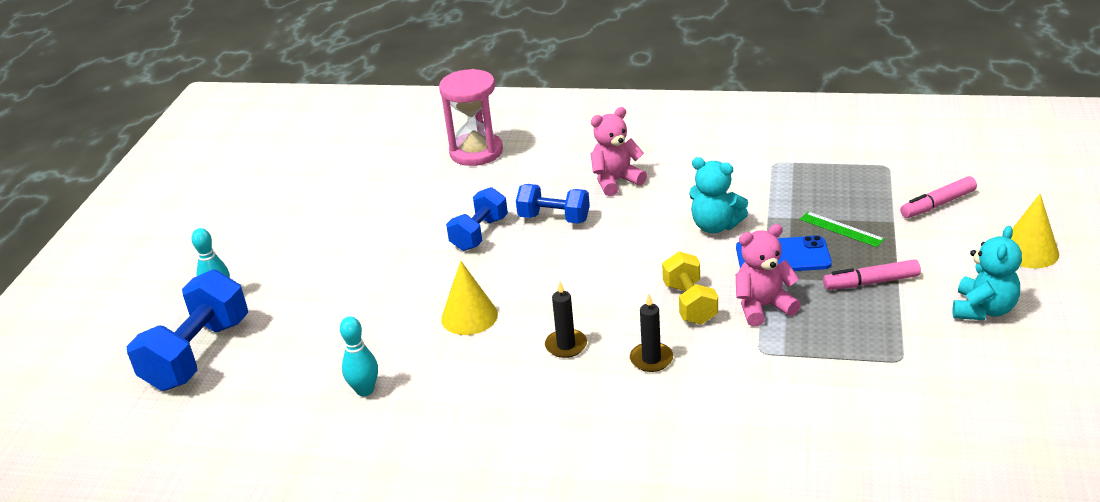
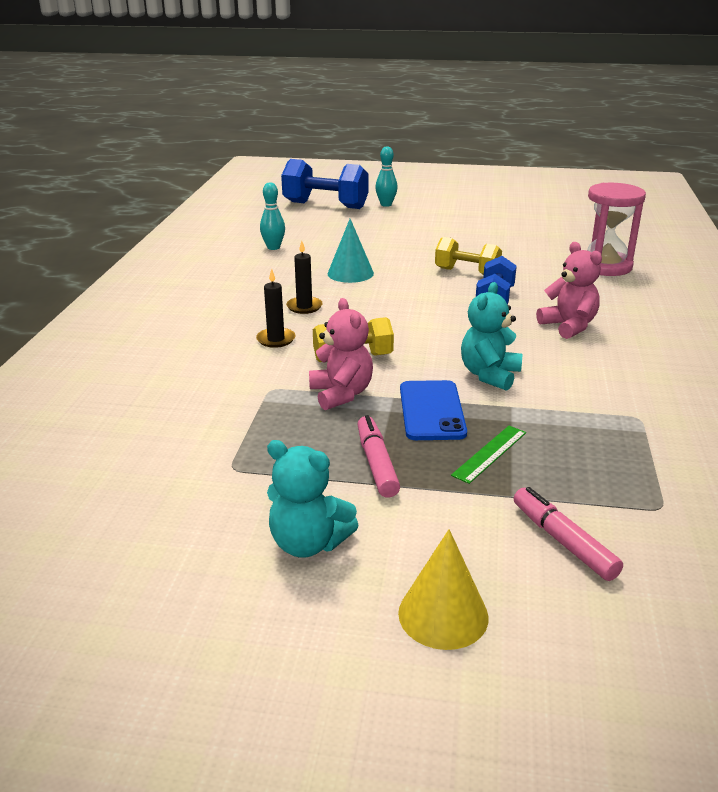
camera: 85 degrees right, 5 degrees down
(469, 316) = (350, 273): yellow cone -> turquoise cone
(479, 234) = (467, 272): blue dumbbell -> yellow dumbbell

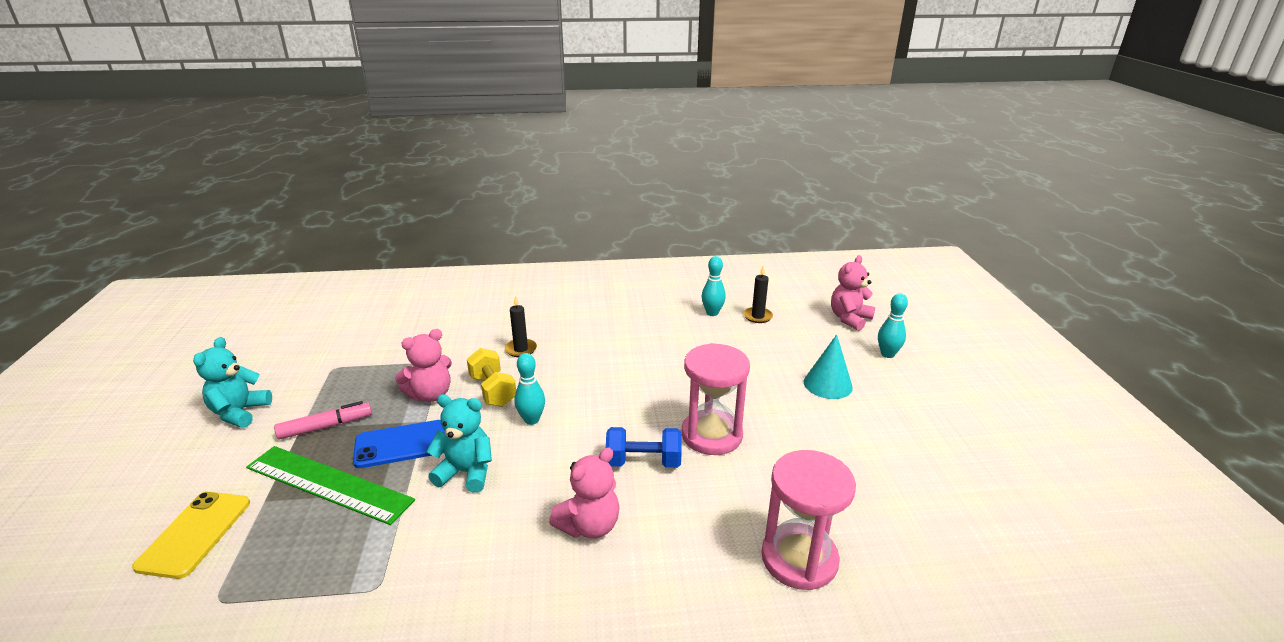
camera: 75 degrees right, 0 degrees up
(304, 307) = (586, 351): black candle -> black candle (757, 316)
(325, 205) = (849, 319): blue dumbbell -> pink teddy bear
(350, 273) = (672, 362): turquoise cone -> turquoise cone (827, 384)
(415, 341) = (531, 420): none -> turquoise bowling pin
(443, 614) = (143, 478): yellow cone -> none
(467, 272) = (711, 435): yellow dumbbell -> pink hourglass
(490, 453) = (328, 484): green ruler -> green ruler, size x2.01
(563, 541) = (195, 534): pink marker -> yellow phone

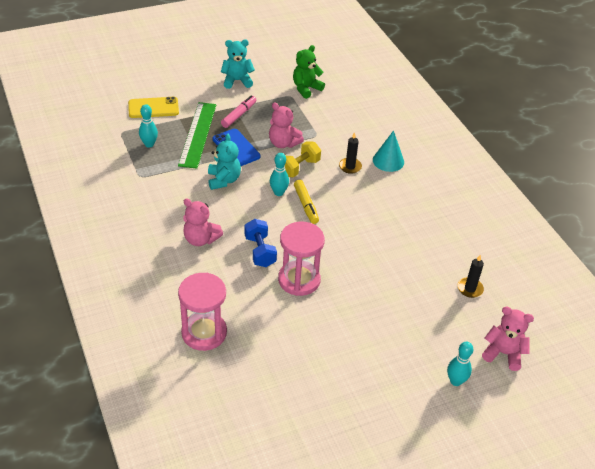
camera: 70 degrees right, 15 degrees up
(326, 426) = (239, 115): pink marker -> pink marker turned 105 degrees counterclockwise
(333, 351) = (306, 88): none -> green teddy bear
(571, 400) = (306, 205): none -> yellow marker
(712, 313) = (458, 259): turquoise bowling pin -> turquoise bowling pin (149, 144)
(827, 384) = (389, 340): turquoise cone -> turquoise cone (388, 161)

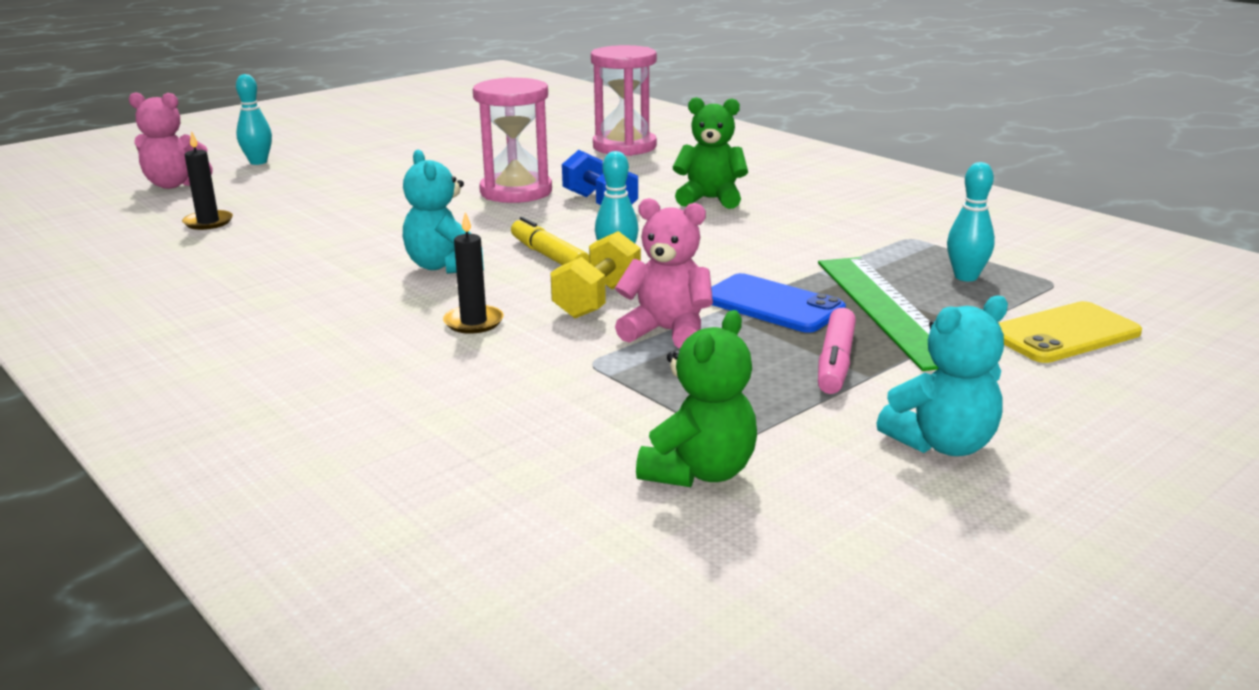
camera: 165 degrees right, 20 degrees down
(201, 239) = (710, 199): pink teddy bear -> green teddy bear
(223, 180) = (745, 259): turquoise teddy bear -> turquoise teddy bear (444, 266)
(388, 161) = (373, 349): turquoise cone -> none

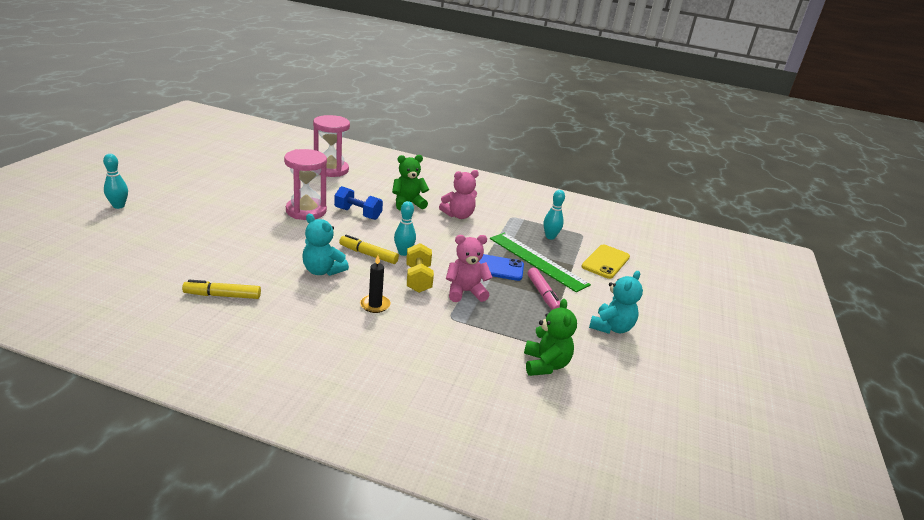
camera: 35 degrees left, 5 degrees up
(174, 185) = (80, 233): pink teddy bear -> pink teddy bear (458, 215)
(208, 222) = (143, 261): black candle -> none
(257, 274) = (222, 295): none -> yellow marker

